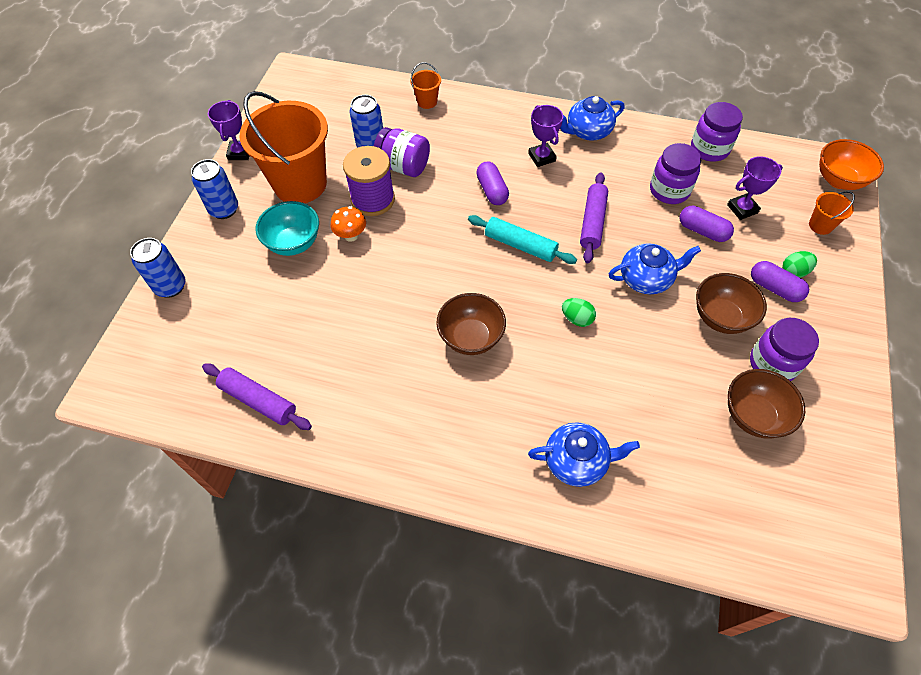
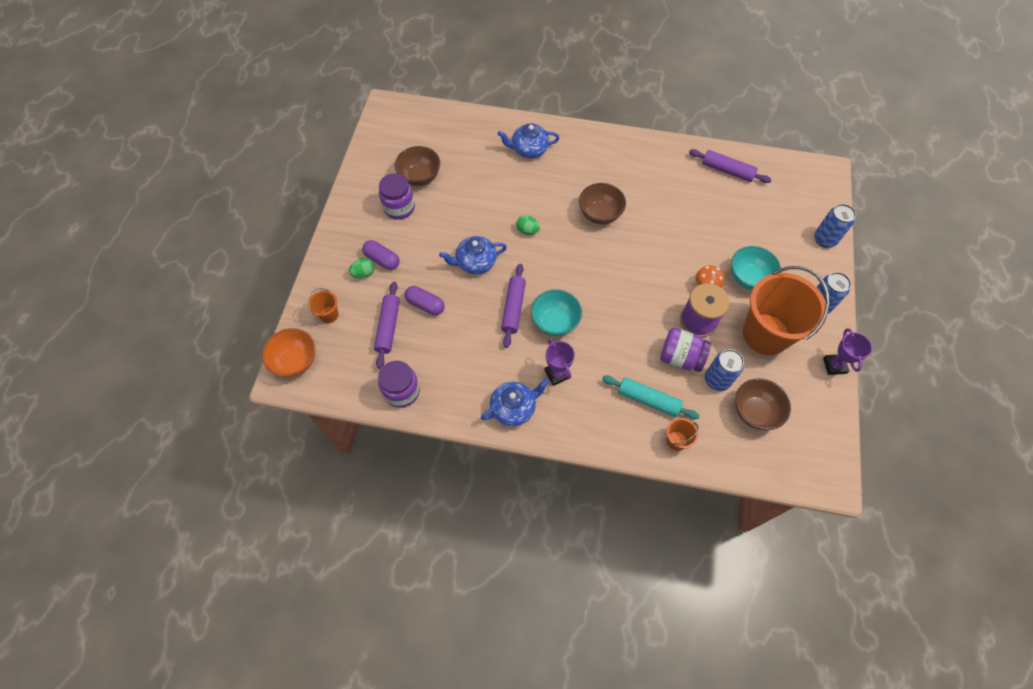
camera: 175 degrees right, 5 degrees up
(492, 190) = (598, 335): purple capsule -> none
(520, 245) = (570, 285): turquoise rolling pin -> turquoise rolling pin (648, 400)
(542, 206) = (555, 322): none -> turquoise bowl
(669, 190) = (446, 343): purple jar -> none
(721, 317) = (426, 236): brown bowl -> brown bowl (754, 412)
(742, 209) = (388, 327): purple trophy -> purple rolling pin

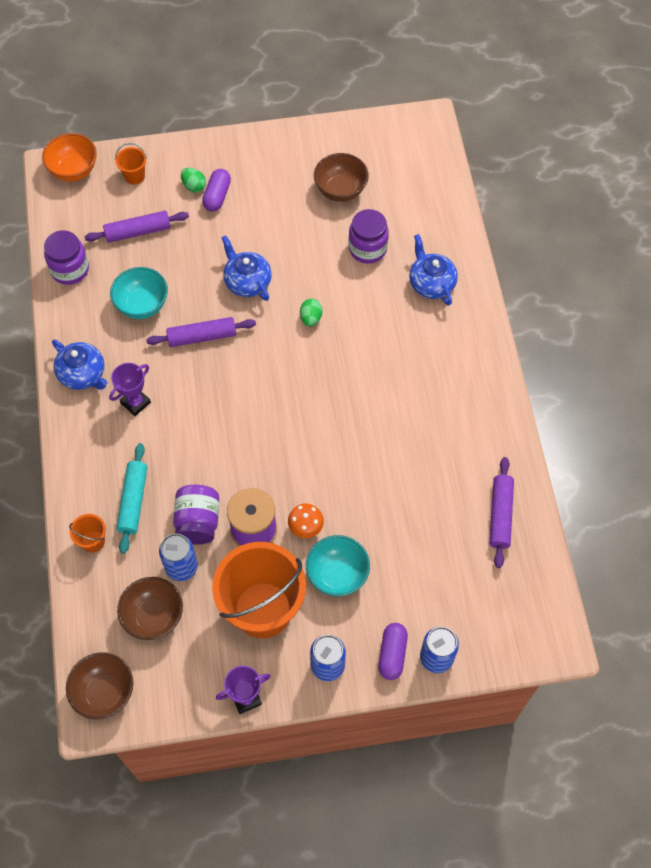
camera: 70 degrees right, 0 degrees up
(399, 208) = (290, 186): purple jar -> purple jar (367, 249)
(425, 305) = (176, 254): purple capsule -> purple capsule (392, 654)
(555, 322) = (199, 382): turquoise bowl -> turquoise bowl (142, 305)
(600, 214) = (365, 386): brown bowl -> brown bowl (104, 692)

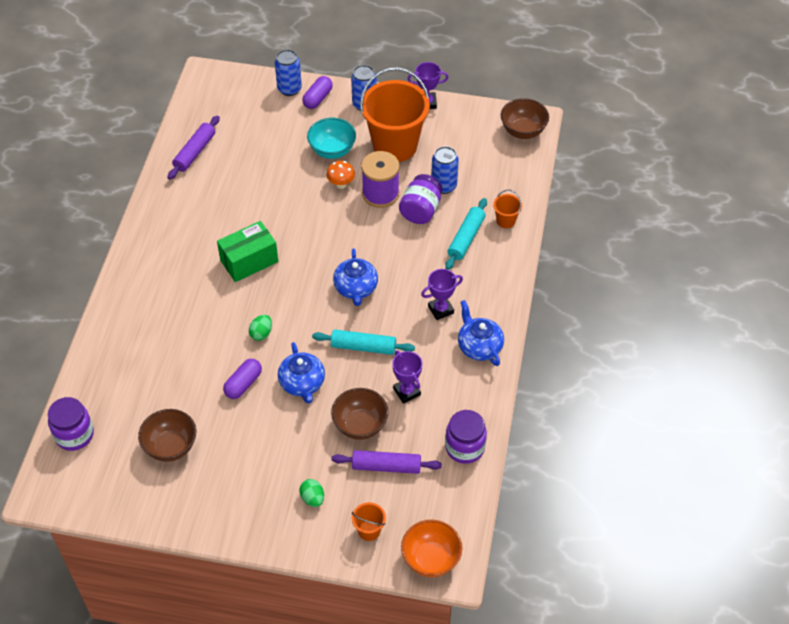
camera: 160 degrees left, 10 degrees down
(142, 305) = (407, 392): turquoise bowl -> purple trophy
(154, 616) = (474, 163): brown bowl -> brown bowl (360, 425)
(202, 337) = (363, 347): purple rolling pin -> turquoise rolling pin
(217, 196) = (294, 480): purple capsule -> purple capsule (243, 384)
(363, 393) = (249, 261): none -> green box
(367, 249) = (178, 380): purple jar -> purple jar (74, 435)
(431, 283) = (140, 331): blue teapot -> blue teapot (356, 288)

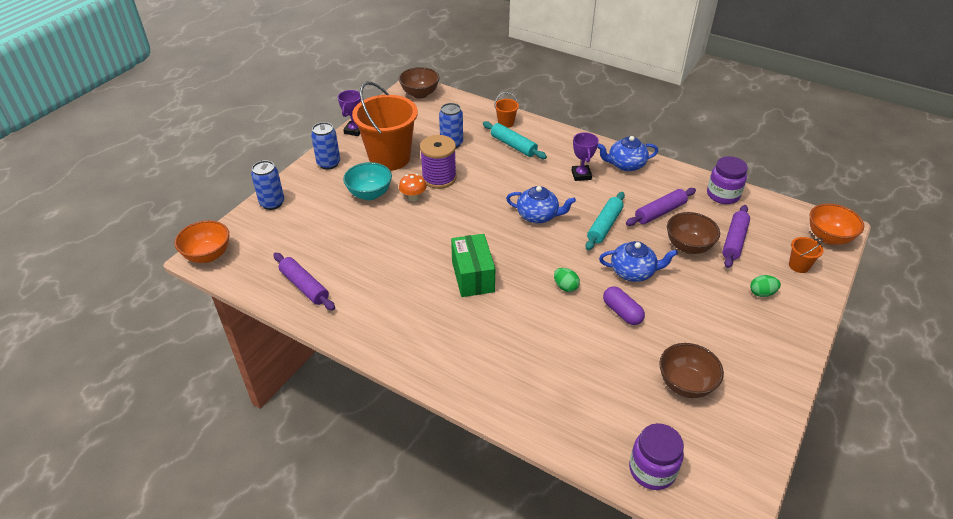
camera: 70 degrees left, 10 degrees down
(208, 78) = (208, 255): none -> orange bowl
(317, 98) = (299, 188): purple capsule -> none
(407, 392) = (660, 212): purple trophy -> purple rolling pin
(420, 210) = (471, 161): purple jar -> none

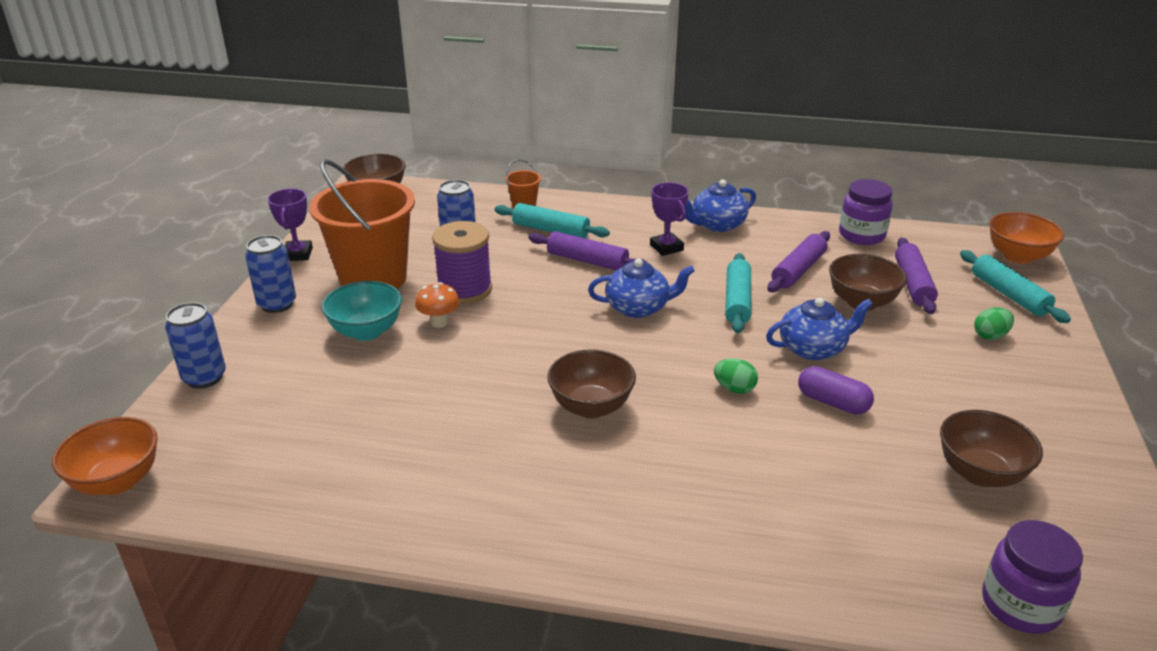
camera: 20 degrees left, 10 degrees down
(304, 286) = (321, 487): purple rolling pin -> purple rolling pin (587, 261)
(472, 276) = (591, 407): green box -> brown bowl
(799, 266) = (1009, 295): orange bucket -> turquoise rolling pin

